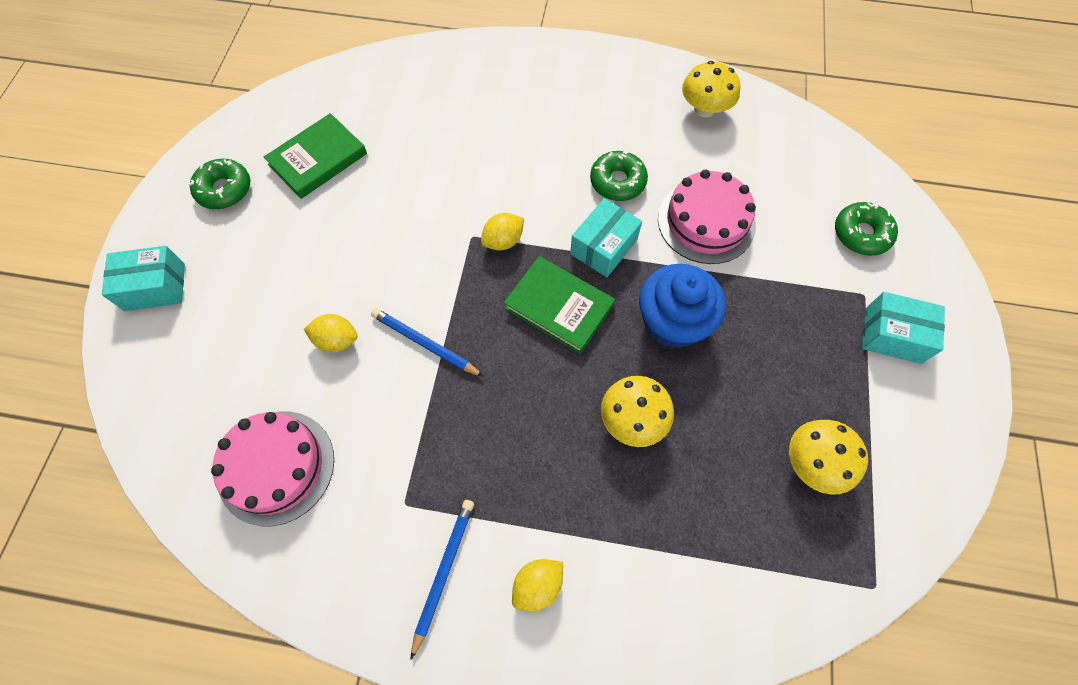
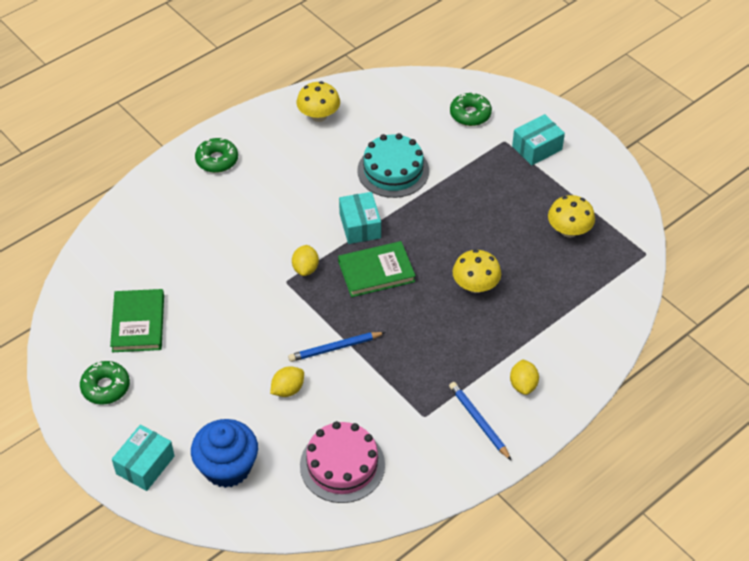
camera: 50 degrees left, 15 degrees down
(617, 182) = (324, 189): green donut -> green donut (217, 160)
(673, 322) = (438, 229): blue cupcake -> blue cupcake (227, 467)
(706, 222) = (393, 170): pink cake -> turquoise cake

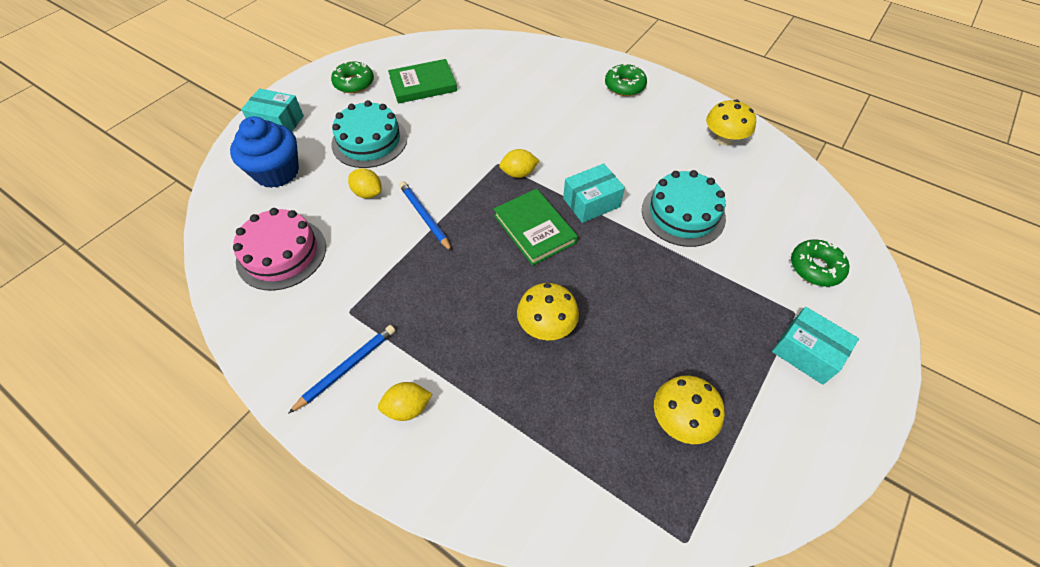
camera: 75 degrees right, 5 degrees up
(212, 381) = (369, 141): none -> turquoise cake

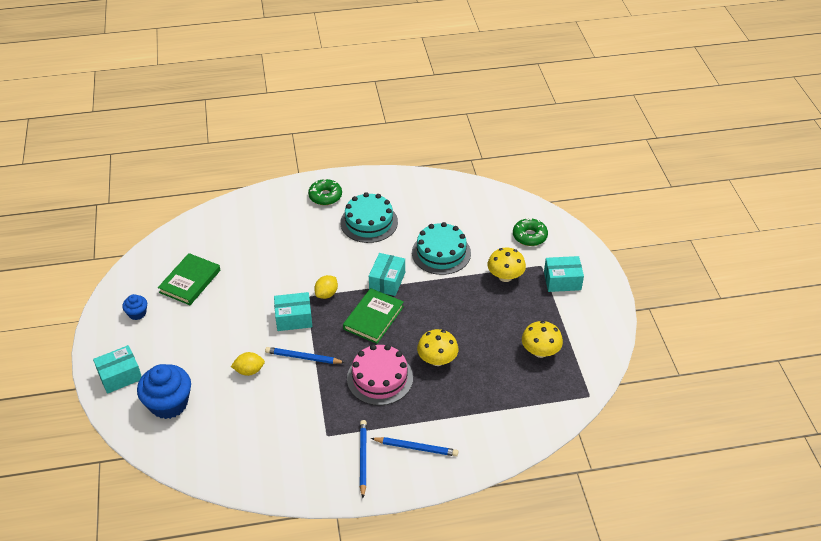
camera: 45 degrees left, 10 degrees down
(281, 253) = (244, 440): pink cake -> pink cake (380, 378)
(354, 83) = (137, 313): green donut -> blue cupcake
(369, 141) = (205, 341): turquoise cake -> turquoise cake (369, 222)
(407, 408) = (416, 448): yellow lemon -> blue pencil
(462, 174) = (294, 318): none -> turquoise box
(534, 229) = (373, 318): green book -> green book turned 75 degrees counterclockwise
(723, 139) = (418, 194): yellow mushroom -> yellow mushroom (505, 276)

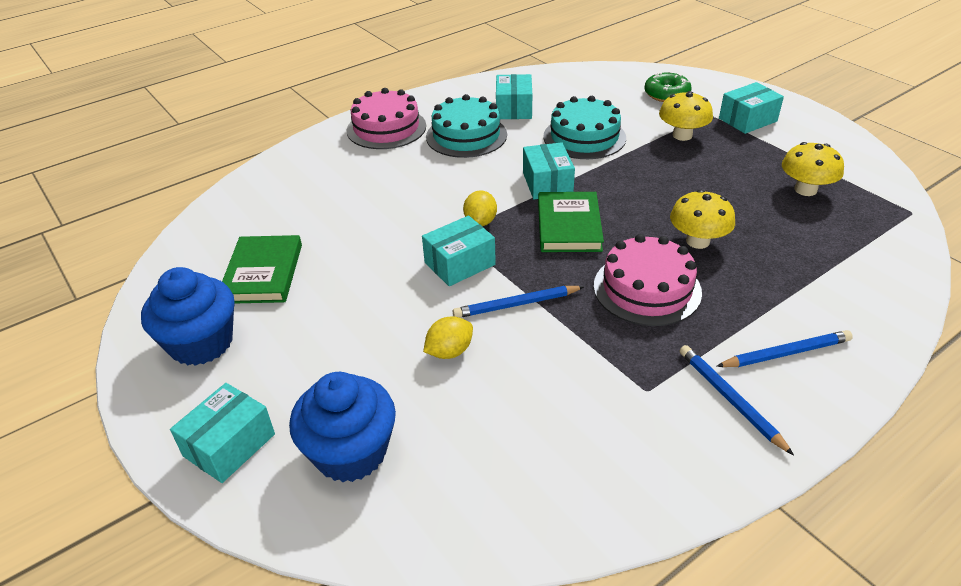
camera: 25 degrees left, 5 degrees down
(137, 313) = (201, 343): blue cupcake -> blue cupcake, size x1.99
(325, 196) = (386, 128): green donut -> pink cake
(417, 210) = (514, 108): none -> turquoise box

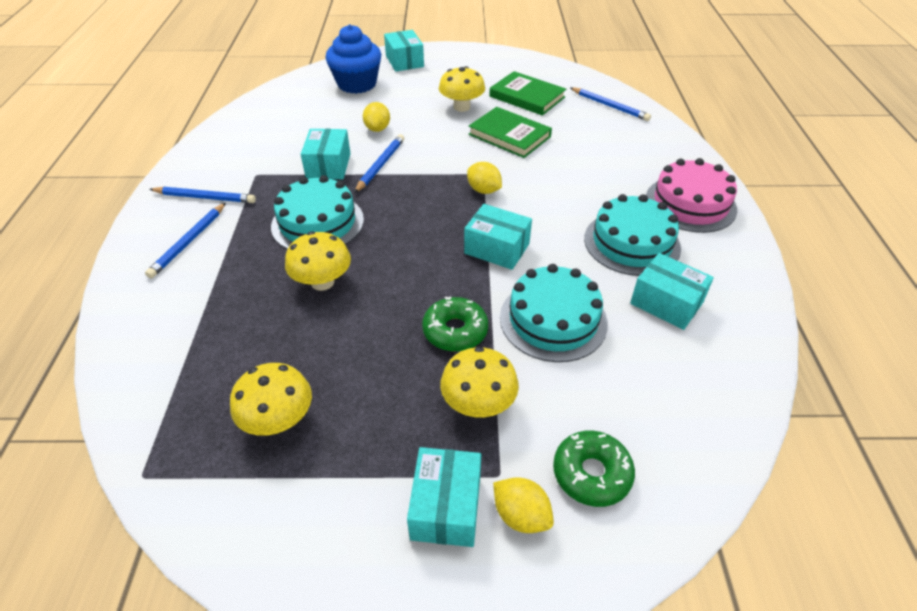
camera: 125 degrees right, 5 degrees up
(201, 343) = (485, 69): blue cupcake -> none
(242, 212) = (610, 106): none -> blue pencil
(332, 311) = (461, 107): none -> yellow mushroom
(459, 263) = (447, 162): turquoise box -> turquoise box (328, 166)
(569, 226) = (427, 228): green book -> green book (509, 136)
(647, 165) = (455, 331): none -> green donut
(647, 289) = (317, 223): pink cake -> turquoise cake
(717, 102) = (521, 515): none -> yellow lemon

